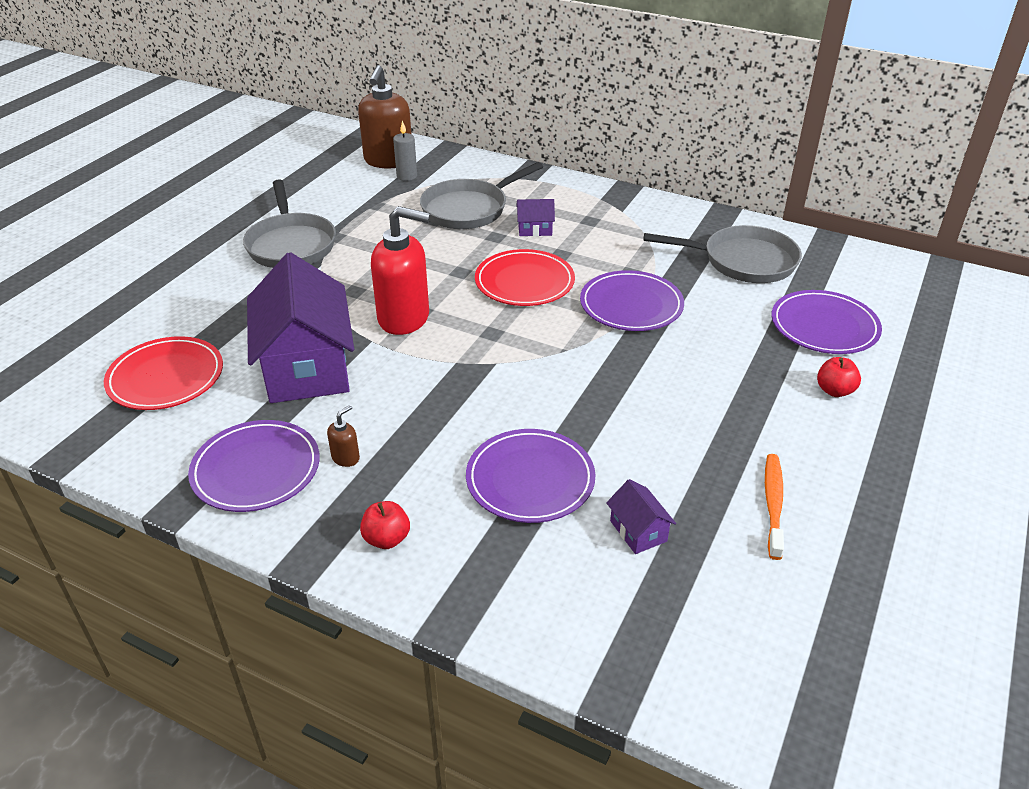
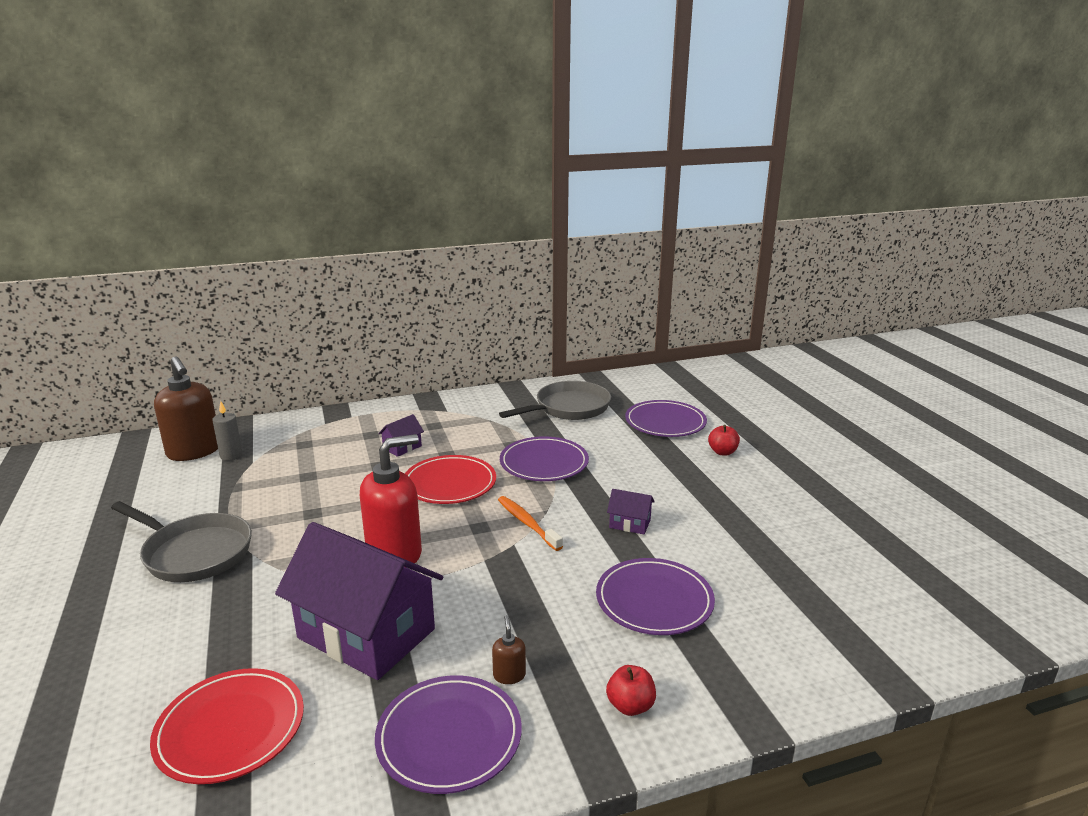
camera: 45 degrees left, 15 degrees down
(469, 209) = (327, 456): grey pan -> none
(638, 531) = (757, 587): purple house -> purple house (630, 523)
(773, 504) = (790, 526): orange toothbrush -> orange toothbrush (527, 523)

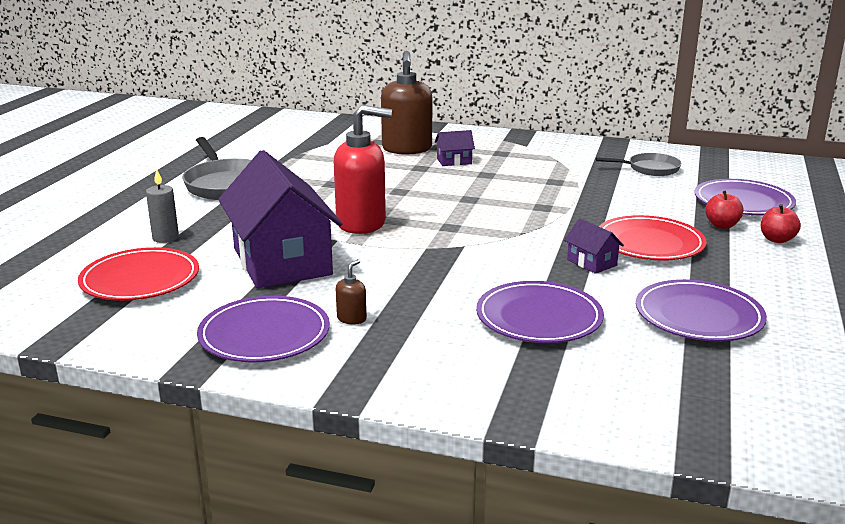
camera: 35 degrees right, 0 degrees up
(194, 451) = (295, 128): brown soap dispenser -> brown soap dispenser (407, 149)
(231, 455) = (317, 136): grey candle -> grey candle (165, 238)
(449, 483) = (462, 193): red plate -> red plate (649, 243)
(527, 523) = (494, 236): orange toothbrush -> none
(544, 463) = (568, 201): purple plate -> purple plate (698, 316)
(568, 408) = (650, 169): grey pan -> grey pan, size x0.60
(630, 706) = (421, 370): red apple -> red apple (722, 225)

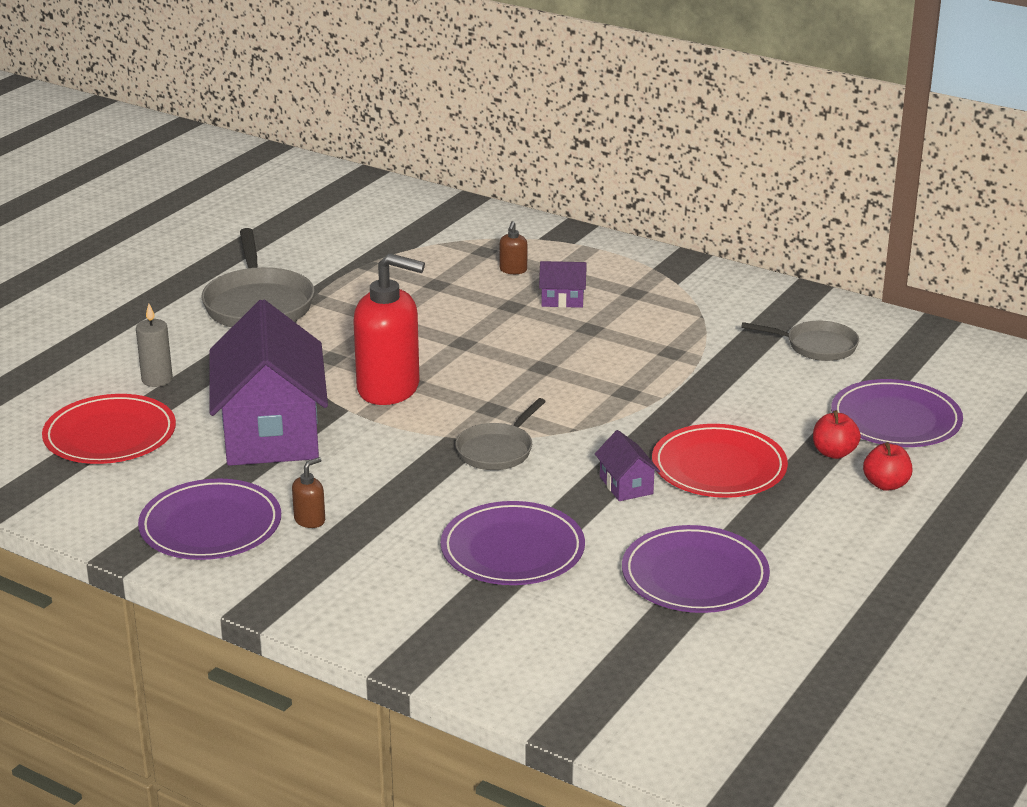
camera: 15 degrees right, 5 degrees up
(407, 149) = (513, 270): brown soap dispenser -> brown soap dispenser, size x0.41
(474, 252) = (497, 450): none -> grey pan

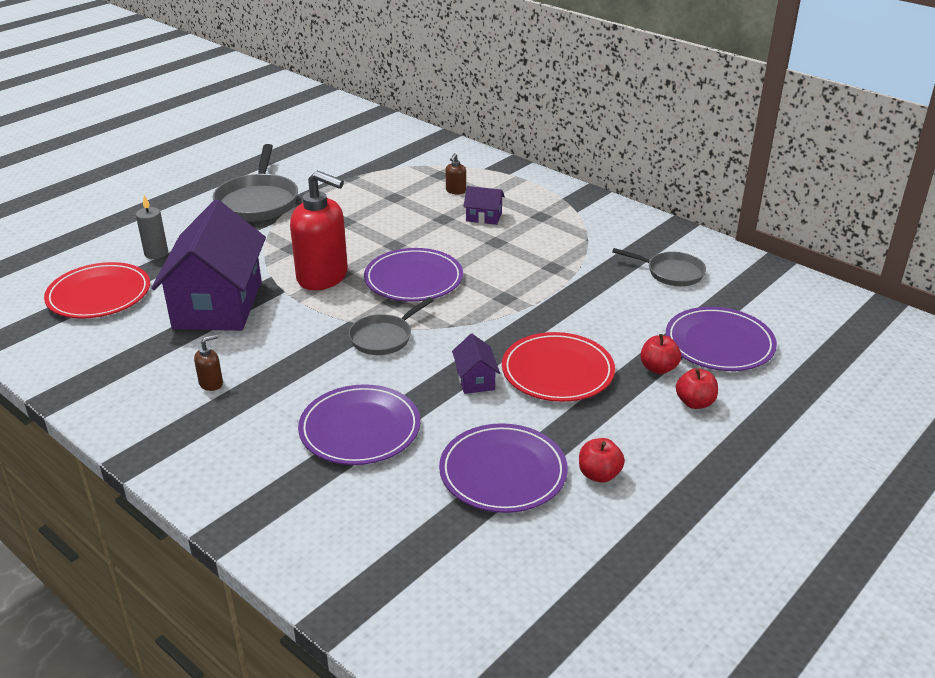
camera: 10 degrees right, 5 degrees up
(210, 526) = (133, 380): purple plate -> purple plate (413, 279)
(802, 567) = (599, 474): none -> red apple

